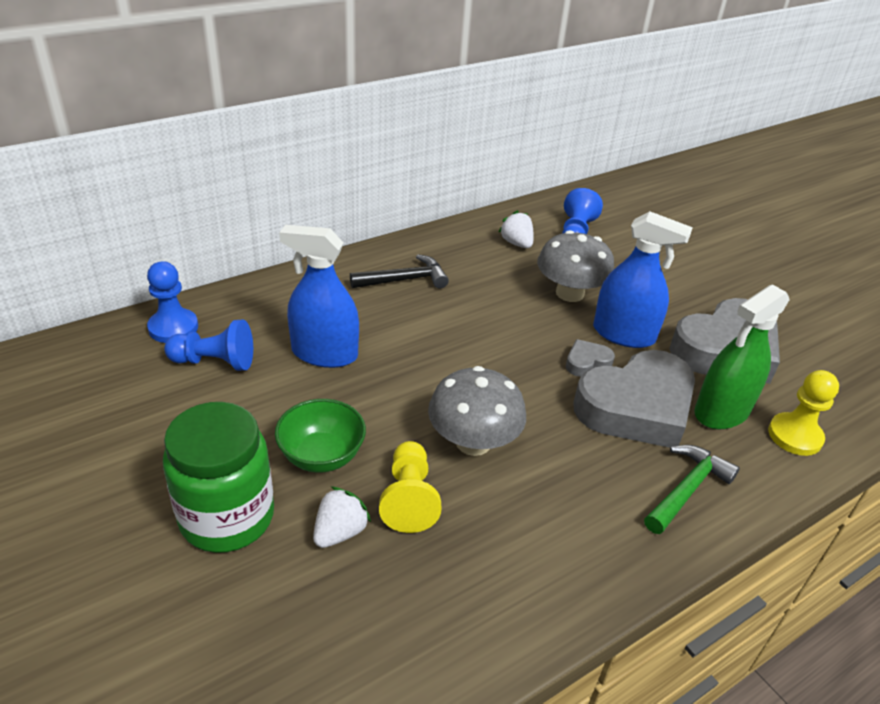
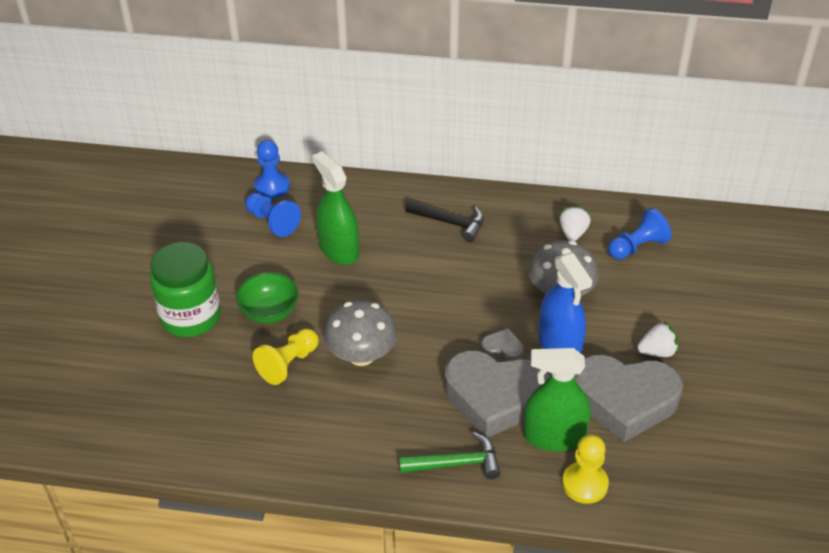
camera: 45 degrees right, 5 degrees up
(324, 354) = (339, 250): blue spray bottle -> green spray bottle
(340, 532) = (234, 359): white strawberry -> white strawberry (657, 352)

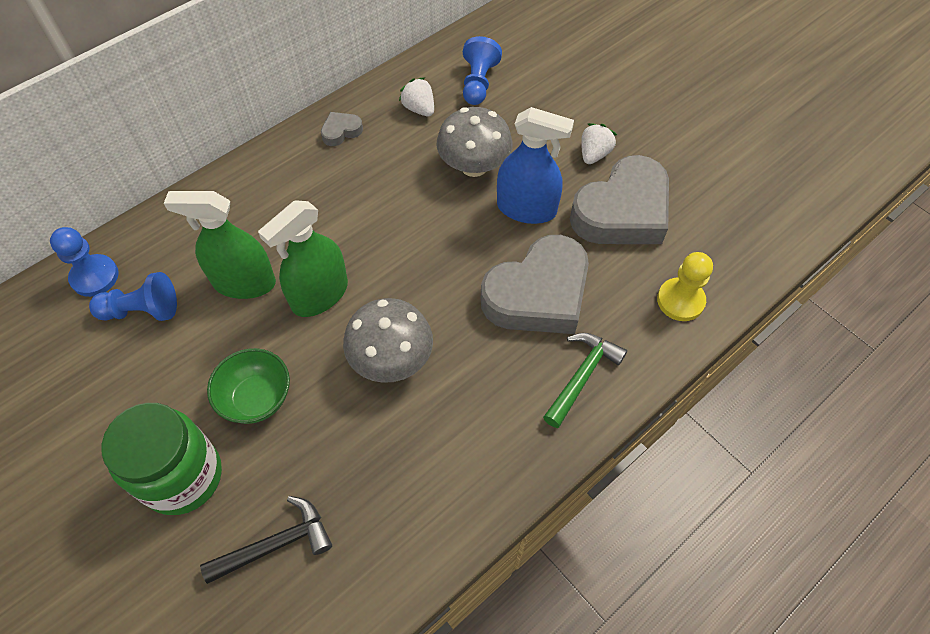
camera: 50 degrees left, 15 degrees up
(288, 364) = (339, 429): yellow pawn -> none
(450, 223) = (311, 177): black hammer -> black hammer (276, 544)
(503, 349) = (492, 249): grey heart -> grey heart (341, 131)
(554, 437) = (616, 285): green spray bottle -> green spray bottle (320, 295)

